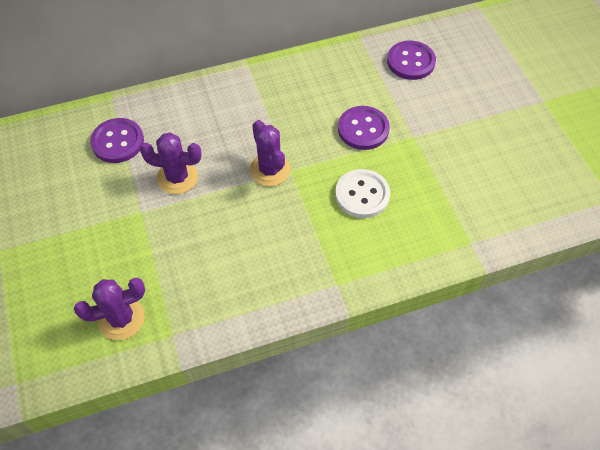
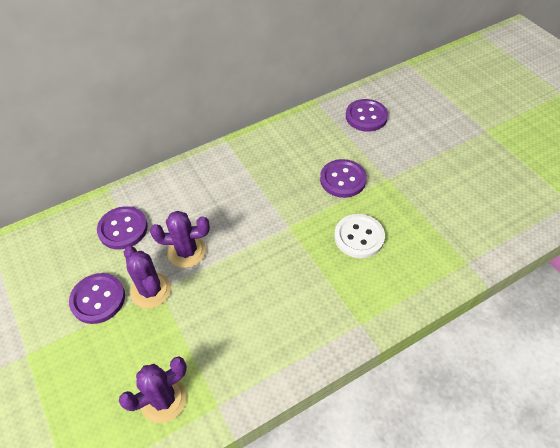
camera: 10 degrees left, 5 degrees down
(78, 209) = (98, 299): none -> purple button
(270, 170) = (270, 229): purple cactus -> purple cactus (151, 290)

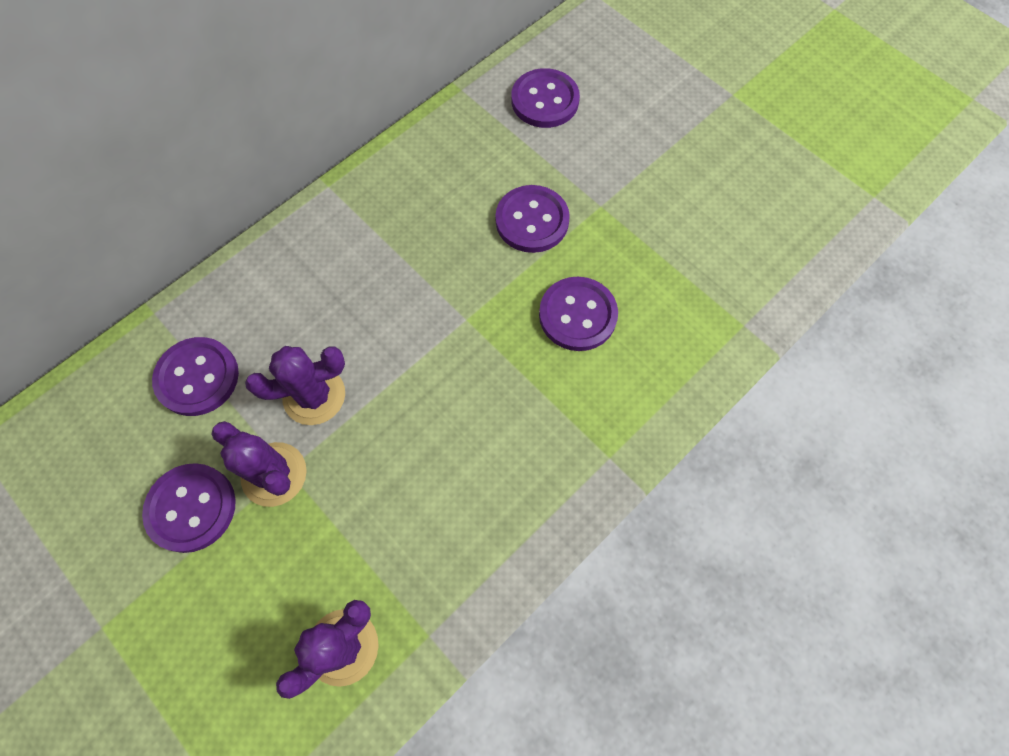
camera: 15 degrees left, 15 degrees up
(359, 237) = (577, 315): white button -> purple button

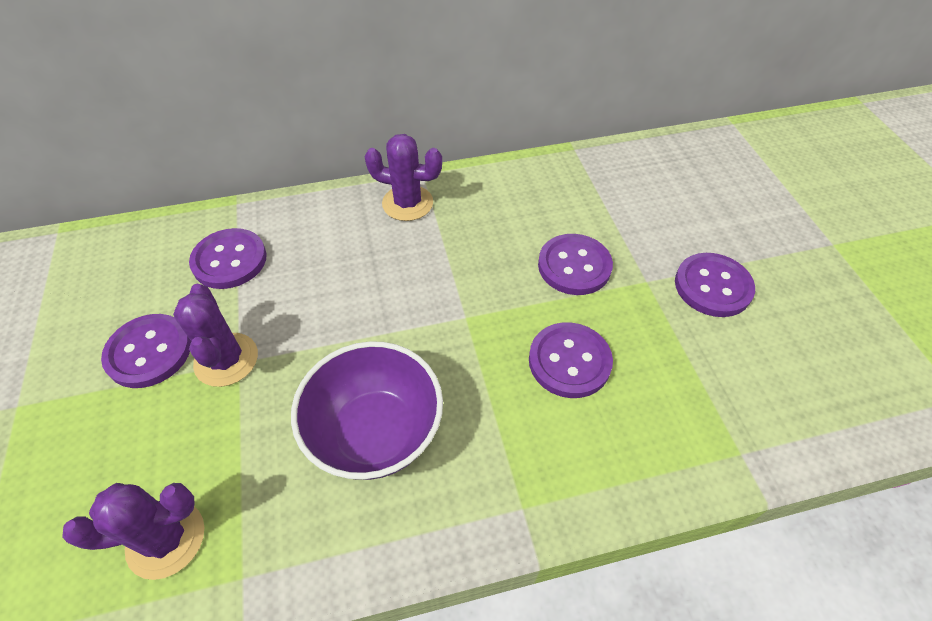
camera: 30 degrees right, 15 degrees down
(314, 396) = (301, 316): purple cactus -> purple cactus (407, 203)
(456, 463) = (375, 432): none -> purple bowl
(545, 100) = (642, 182): purple button -> purple button (712, 286)

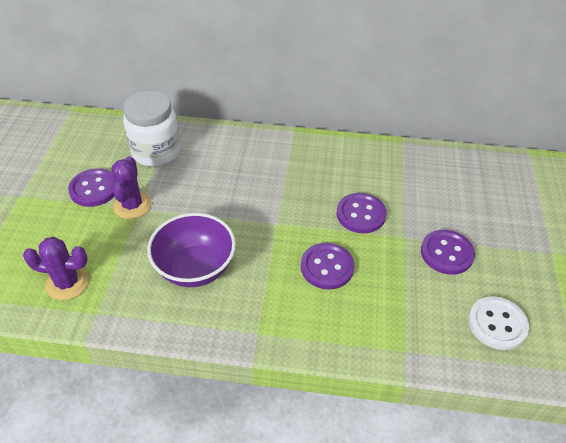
camera: 20 degrees right, 5 degrees down
(229, 260) = (156, 152): purple button -> white jar
(407, 203) = (275, 147): purple cactus -> none
(829, 367) = (497, 324): none -> white button

